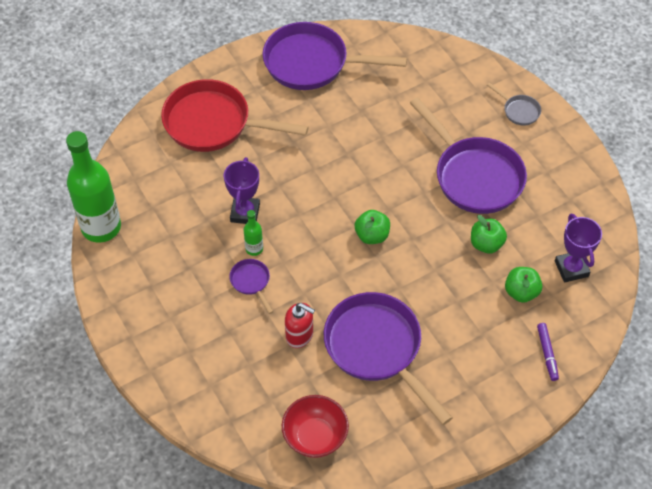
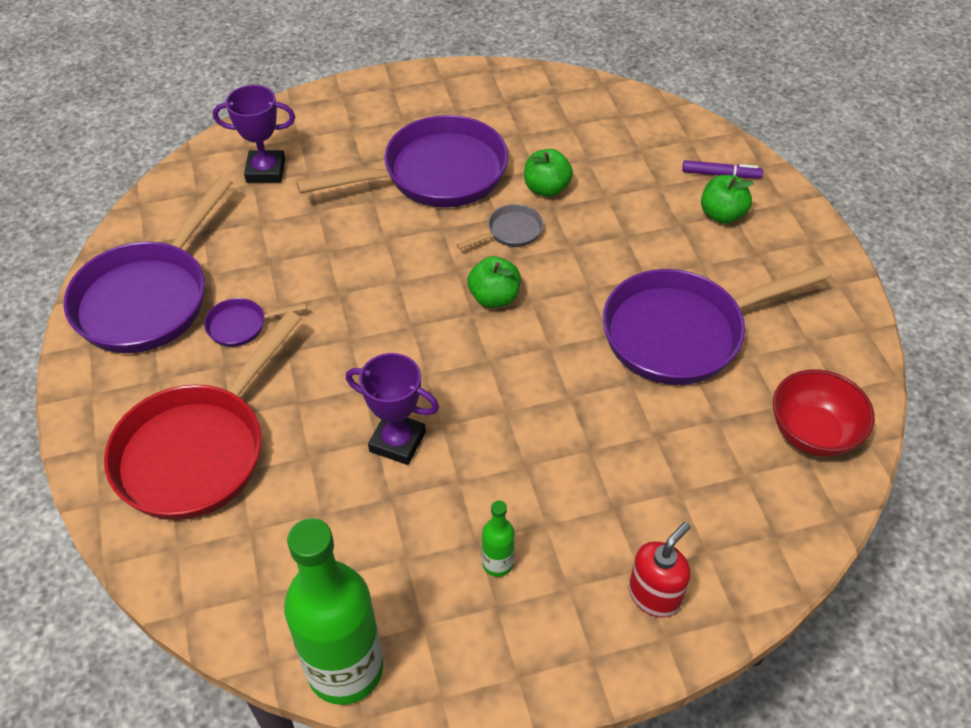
camera: 75 degrees left, 5 degrees down
(251, 282) = (531, 458): purple pan -> purple pan (242, 326)
(254, 249) = (470, 443): green bottle -> green bottle (497, 563)
(299, 335) = (641, 416): red soap dispenser -> red soap dispenser (654, 595)
(519, 111) = (351, 110): grey pan -> grey pan (511, 232)
(521, 292) = (628, 175): green apple -> green apple (722, 214)
(571, 268) = (606, 125): purple trophy -> purple trophy (265, 171)

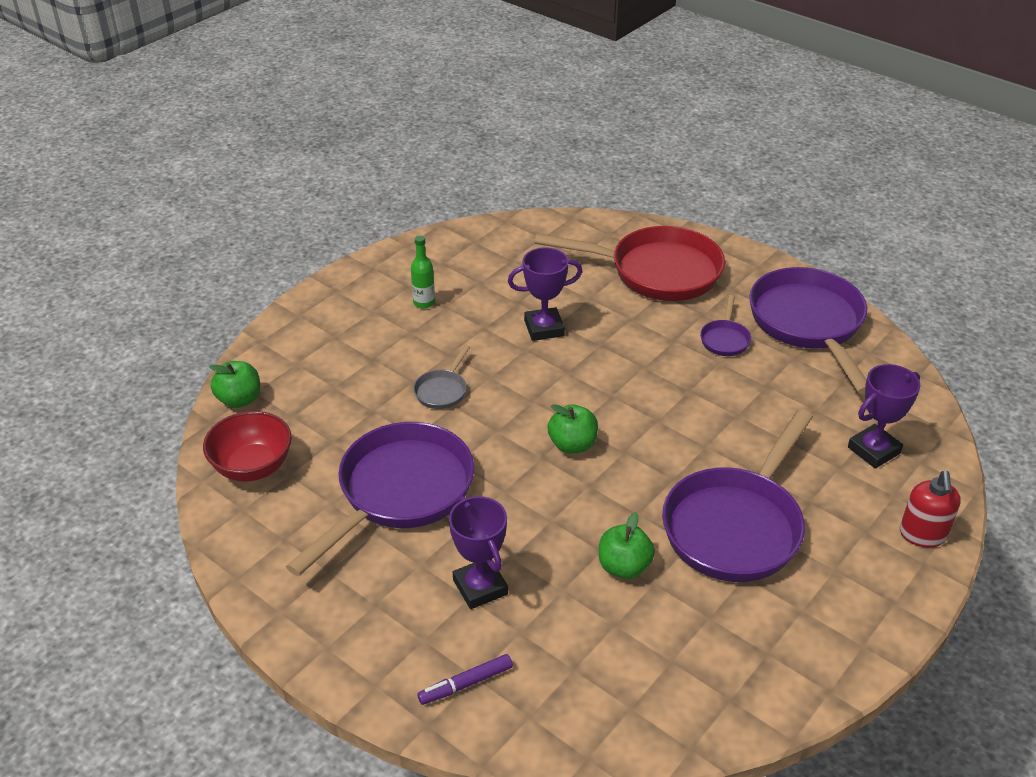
camera: 145 degrees right, 10 degrees down
(198, 450) = (656, 272): red pan -> red pan turned 105 degrees clockwise
(242, 326) = (725, 339): purple pan -> purple pan turned 150 degrees clockwise
(345, 669) = (466, 234): green bottle -> none
(511, 232) = (613, 506): grey pan -> grey pan (442, 390)
(654, 595) = (317, 329): red soap dispenser -> red soap dispenser (922, 535)
(666, 226) = (480, 587): none -> purple trophy
(722, 214) = (434, 631): green apple -> green apple (239, 399)

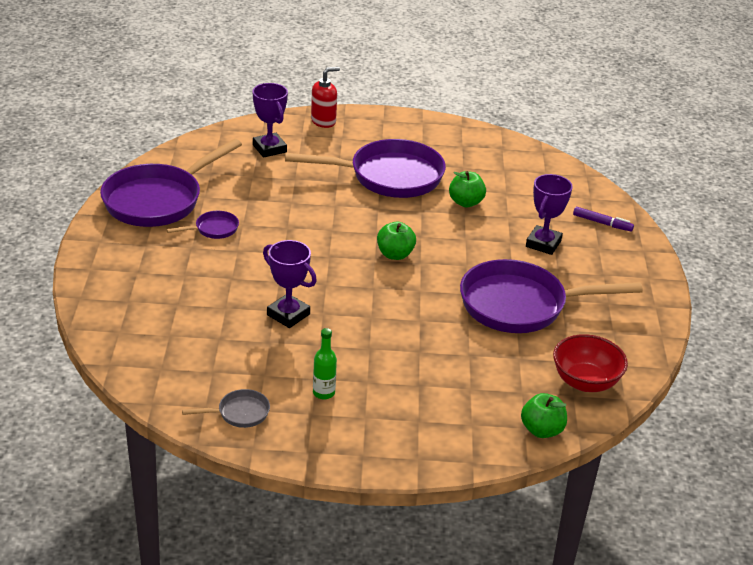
camera: 130 degrees left, 5 degrees down
(442, 390) = (411, 332): grey pan -> grey pan (239, 413)
(656, 272) = (155, 287): red pan -> none
(873, 450) = (269, 148): purple trophy -> purple trophy turned 45 degrees clockwise

